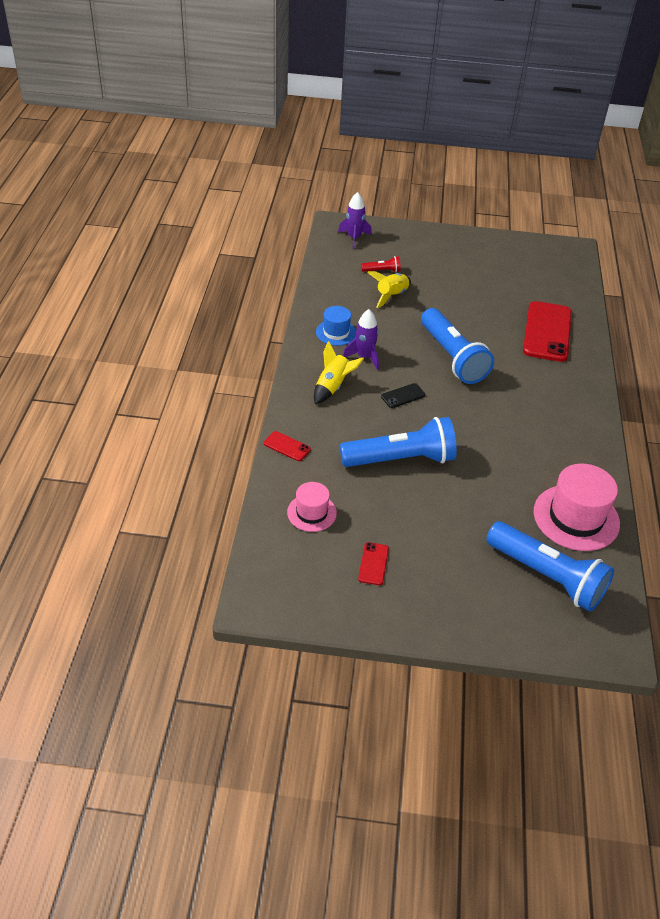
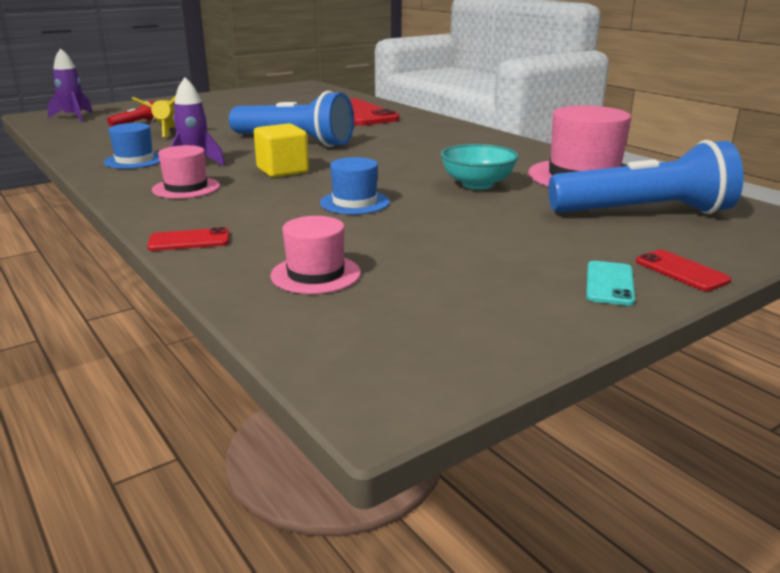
camera: 40 degrees left, 20 degrees down
(333, 387) = (186, 188): yellow rocket -> pink hat
(373, 564) = (472, 278): red phone -> red phone (681, 271)
(401, 459) = (354, 202): blue flashlight -> blue hat
(403, 396) = (282, 170): black phone -> yellow cube
(428, 612) = (609, 284): none -> turquoise phone
(494, 484) = (477, 184): none -> turquoise bowl

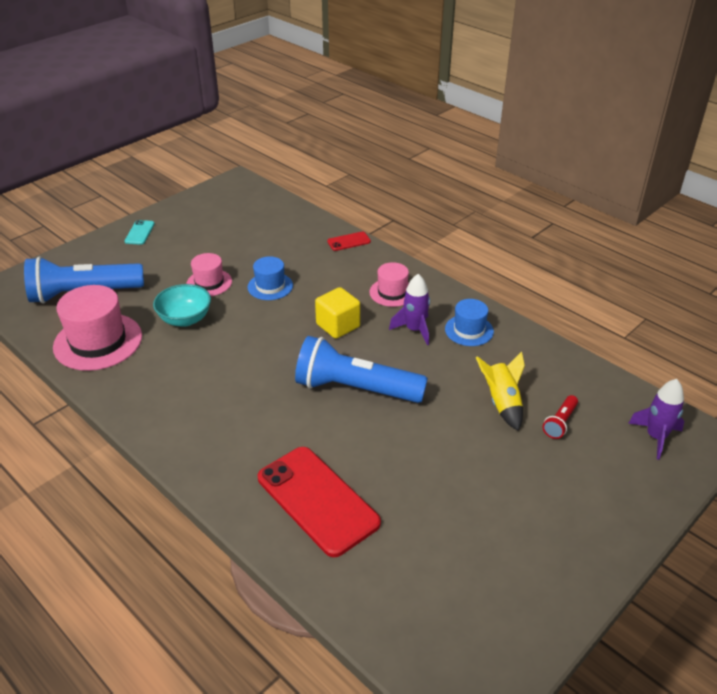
camera: 170 degrees right, 15 degrees up
(315, 274) = (274, 226): pink hat -> pink hat (209, 283)
(681, 271) = (100, 244): red phone -> none

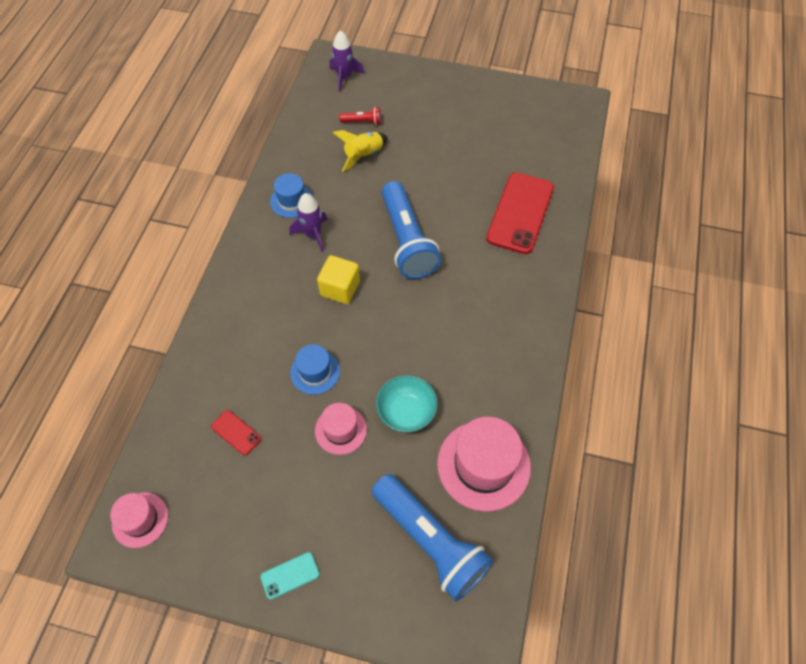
camera: 120 degrees left, 20 degrees up
(349, 241) = (200, 346): red phone -> red phone (236, 432)
(392, 292) = (269, 272): pink hat -> pink hat (140, 519)

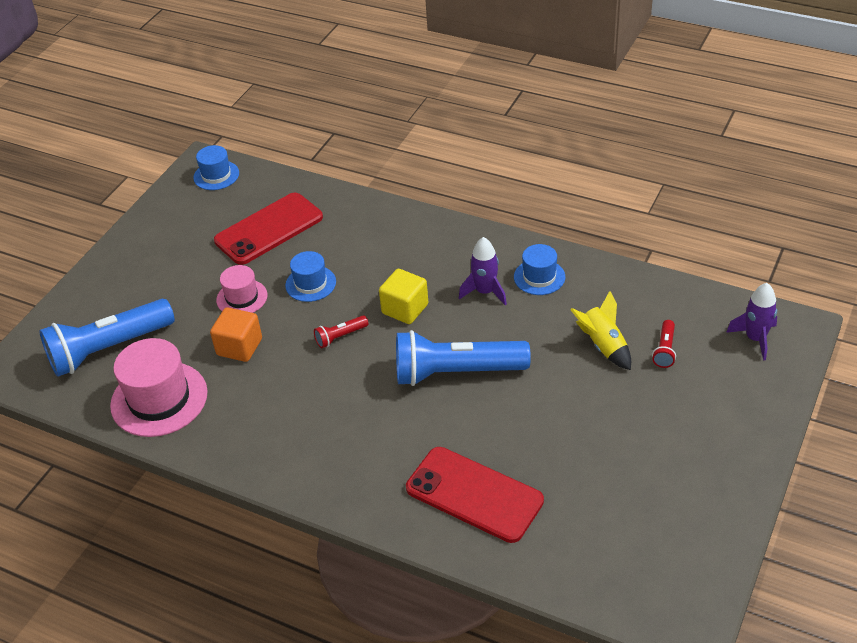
camera: 105 degrees right, 15 degrees down
(140, 519) = (216, 175): pink hat -> blue hat
(236, 432) = (269, 229): red phone -> red phone, size x2.24
(290, 575) = (127, 258): turquoise phone -> none
(380, 331) = (340, 337): none -> red flashlight
(406, 412) = (239, 347): turquoise bowl -> orange cube

